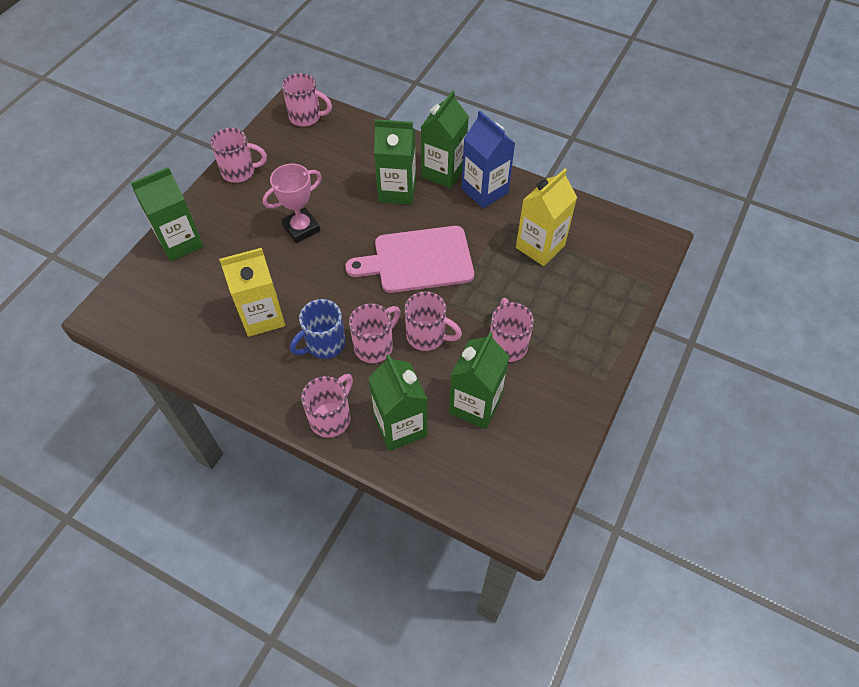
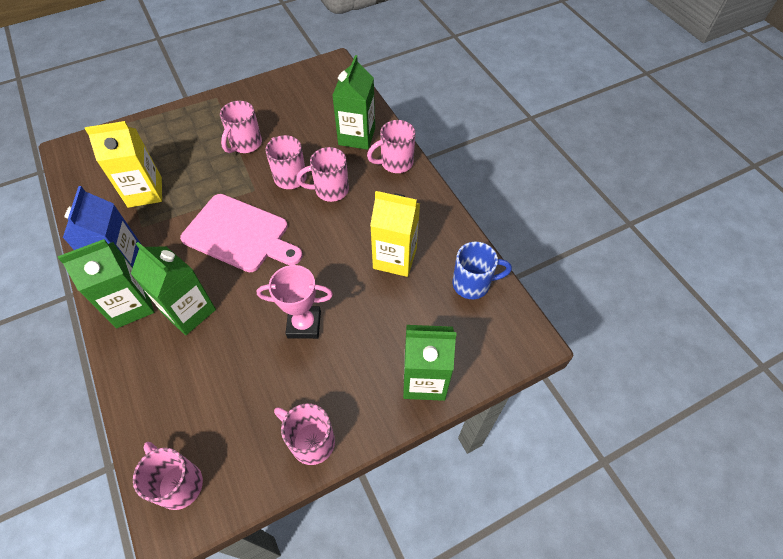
camera: 145 degrees left, 0 degrees up
(324, 344) = (364, 211): blue mug -> blue mug (472, 284)
(475, 405) = (301, 124): green carton -> none

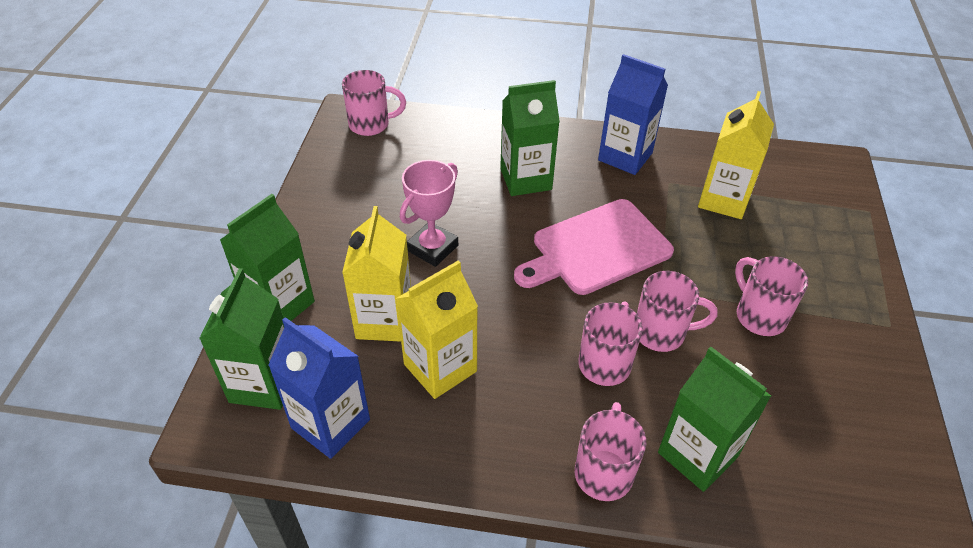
camera: 125 degrees right, 10 degrees down
(131, 306) = (567, 147): green carton -> green carton (263, 383)
(311, 441) = (318, 202): pink mug -> none
(386, 309) = (384, 320): none -> yellow carton
(472, 284) = (330, 424): blue mug -> blue carton

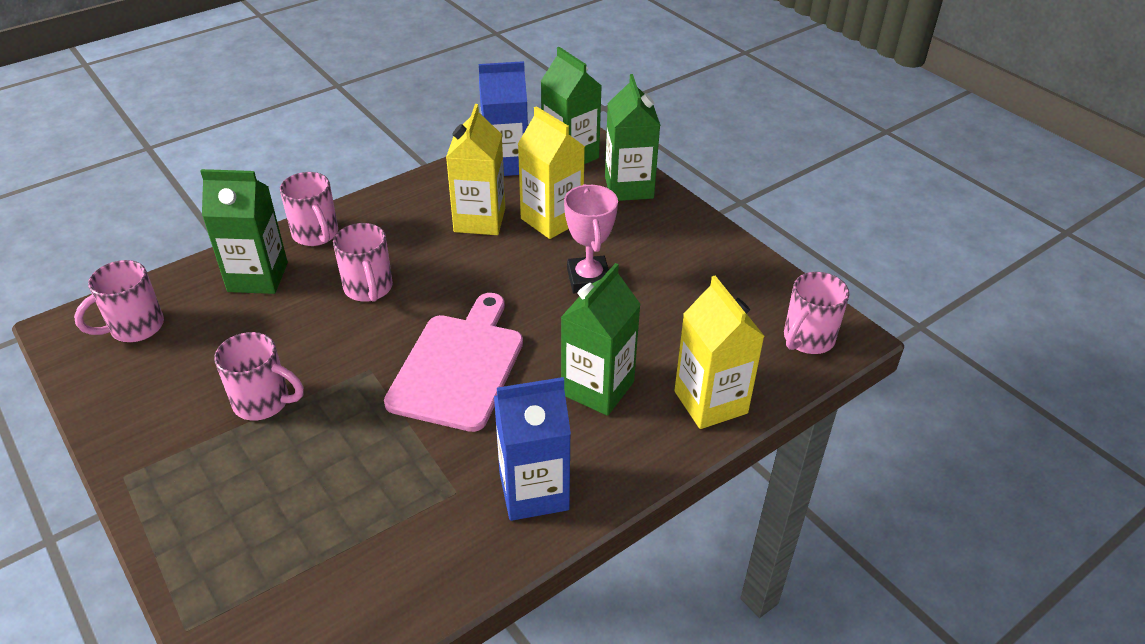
camera: 135 degrees right, 5 degrees down
(661, 333) = (342, 335): pink mug -> pink mug (135, 327)
(723, 200) = (378, 512): yellow carton -> yellow carton (710, 402)

